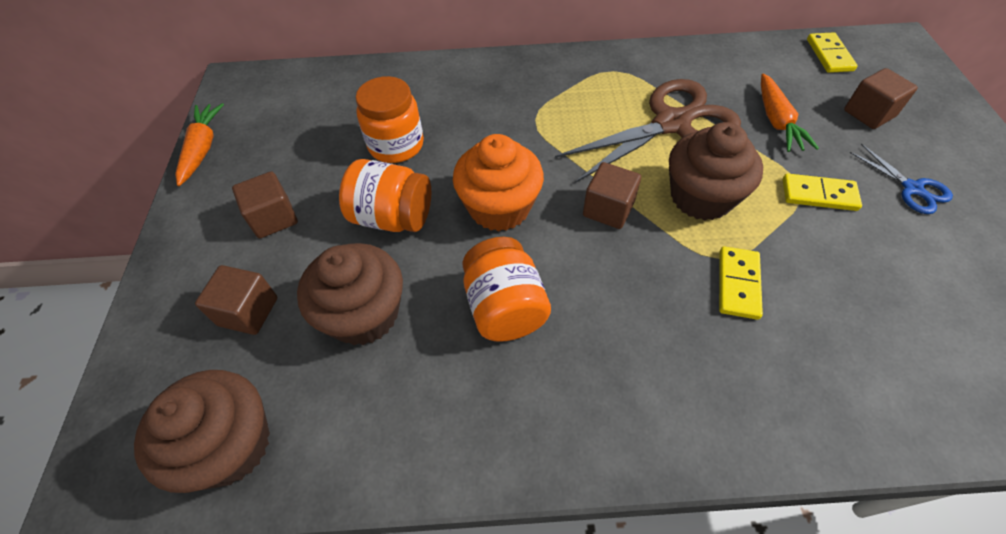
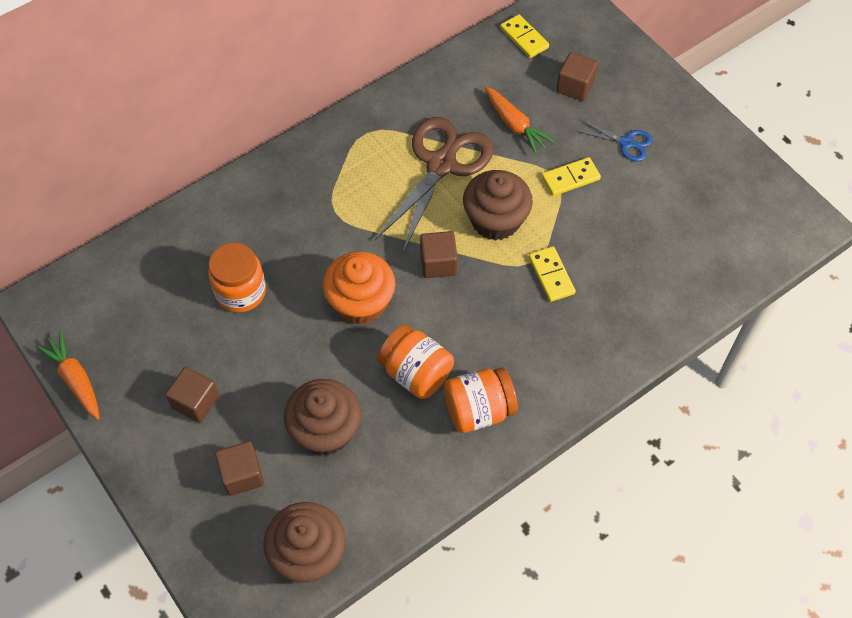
camera: 35 degrees left, 5 degrees up
(392, 217) = (288, 352): orange jar -> orange jar (478, 410)

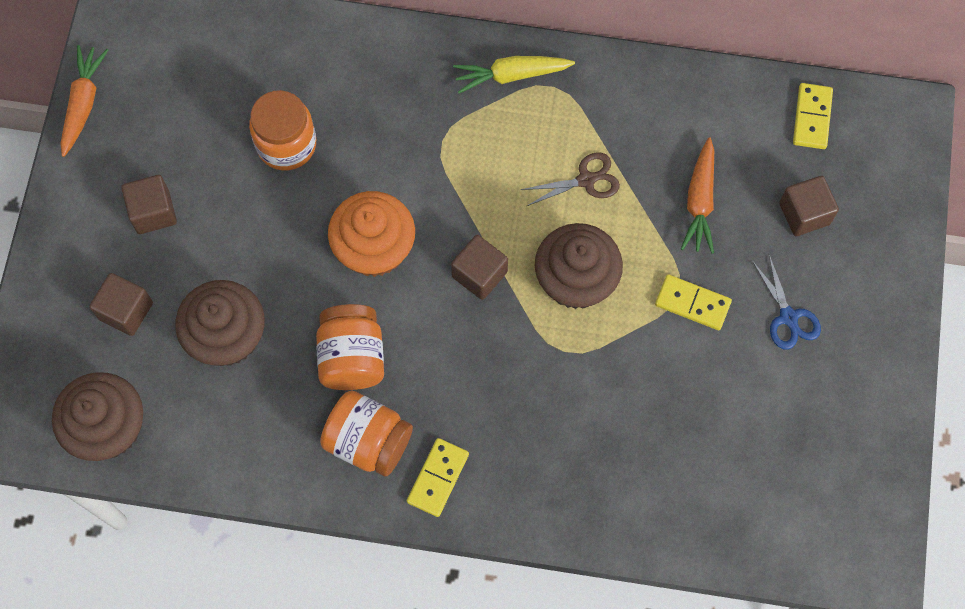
camera: 45 degrees right, 10 degrees up
(336, 146) = (511, 75): none -> yellow carrot
(441, 165) = (586, 180): brown scissors -> brown scissors, size x0.47
(551, 275) = (567, 381): yellow domino -> yellow domino (438, 478)

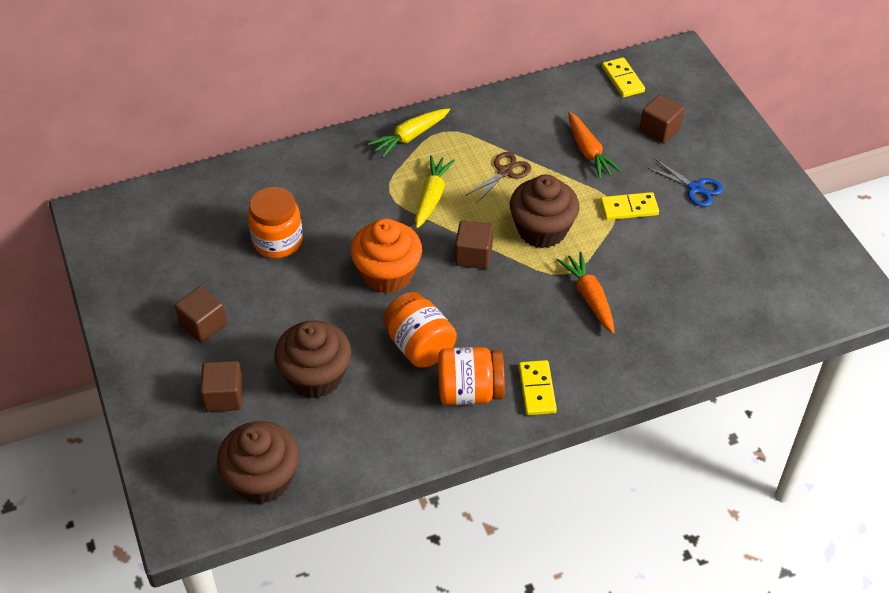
camera: 30 degrees left, 20 degrees down
(83, 103) = (101, 282): orange carrot -> orange carrot (589, 297)
(484, 171) = (432, 196): none -> yellow carrot

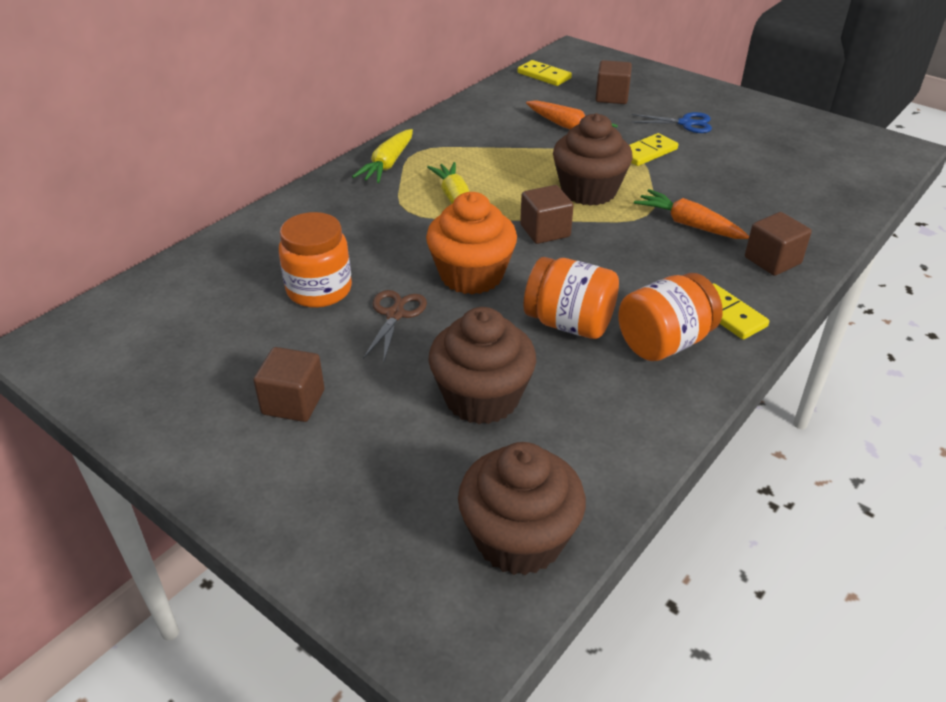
camera: 30 degrees left, 10 degrees down
(224, 396) = (386, 467): brown cube -> brown cube (772, 260)
(505, 172) = (508, 162): brown scissors -> brown scissors (395, 314)

